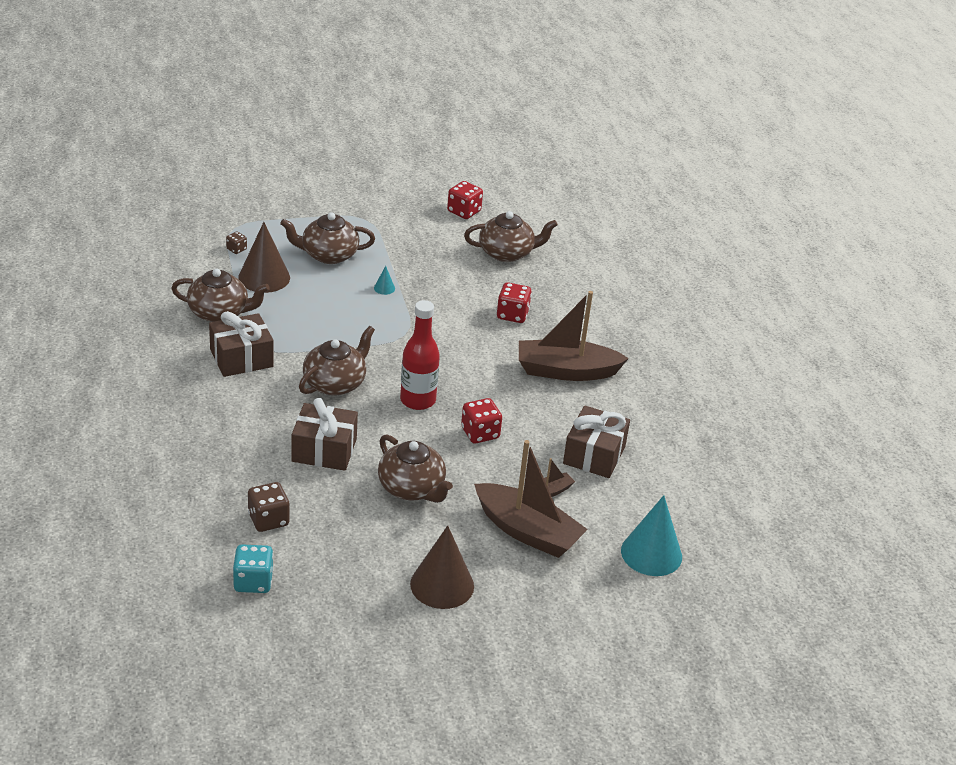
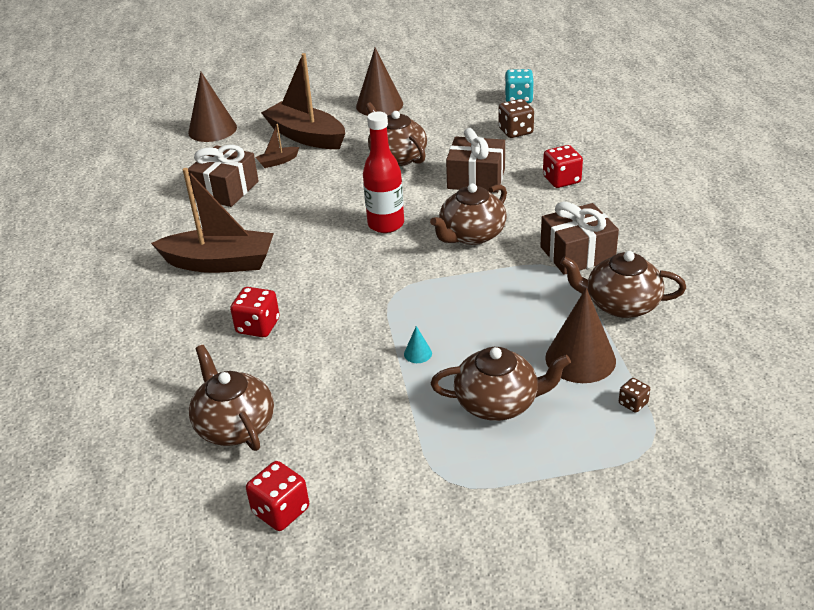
camera: 170 degrees left, 0 degrees up
(480, 433) = (328, 200): red dice -> red dice (561, 180)
(507, 253) = (235, 425): brown teapot -> brown teapot turned 60 degrees clockwise
(651, 553) = (212, 129): turquoise cone -> brown cone

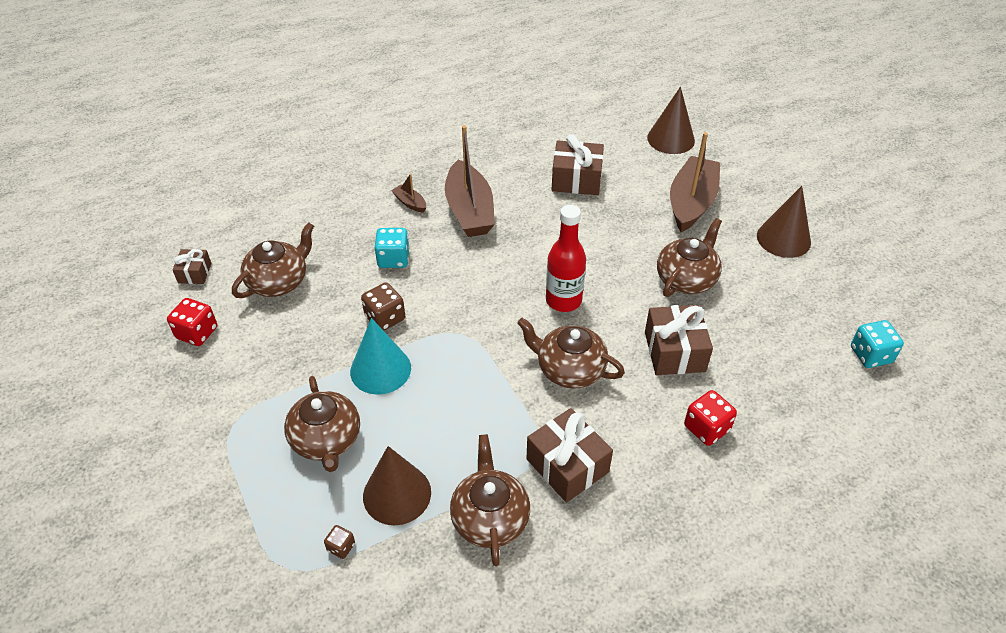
camera: 70 degrees right, 10 degrees up
(164, 510) = (195, 273): none -> brown gift
(258, 326) = (393, 259): red dice -> turquoise dice
(278, 162) = (637, 197): brown boat -> brown boat (410, 203)
(418, 353) = (380, 369): turquoise cone -> turquoise cone, size x2.41
(515, 131) = (792, 366): brown dice -> brown dice (385, 318)

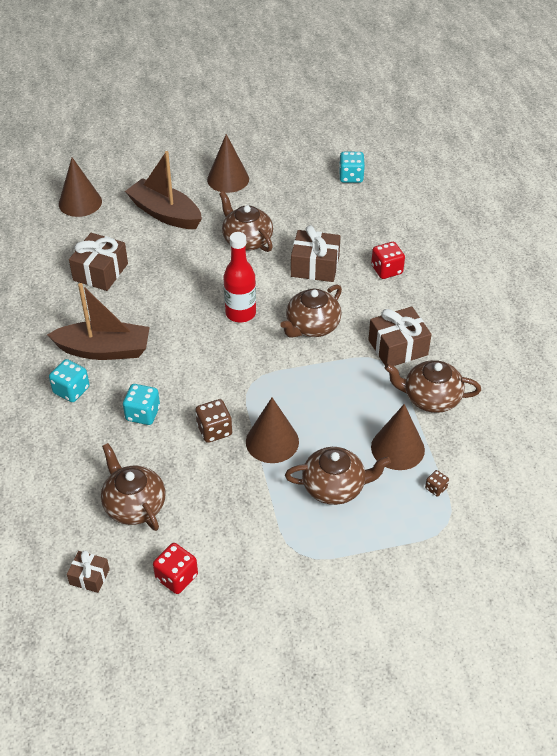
camera: 75 degrees left, 0 degrees up
(380, 369) = (272, 441): turquoise cone -> brown cone
(410, 203) = (71, 390): brown boat -> turquoise dice

